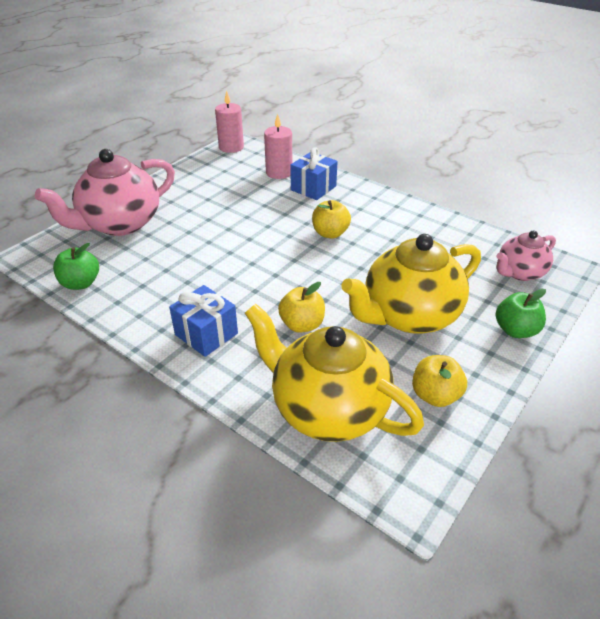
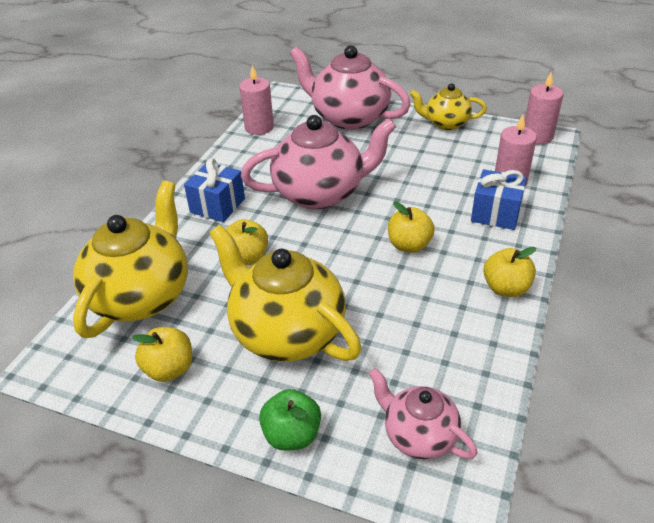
camera: 75 degrees right, 0 degrees up
(81, 283) = (259, 127): green apple -> pink candle
(178, 178) = (446, 123): none -> yellow teapot
(232, 264) = (320, 193): none -> pink teapot
(395, 205) = (506, 288): none -> yellow apple

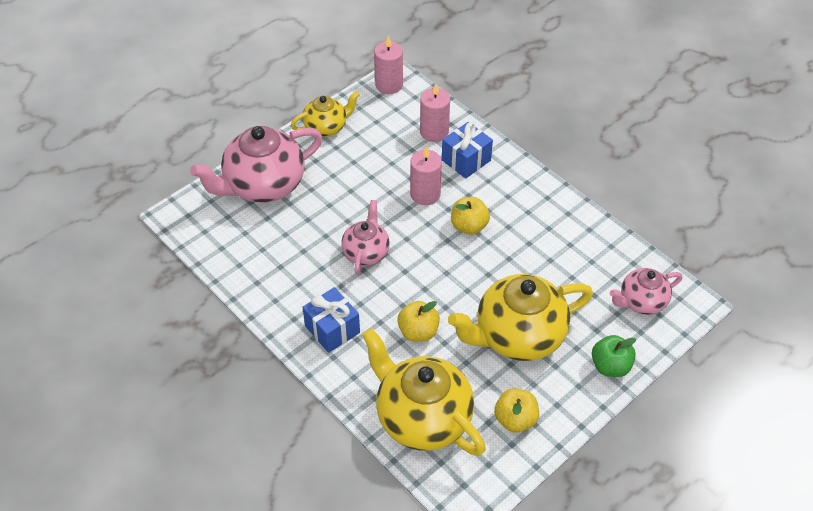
camera: 65 degrees left, 10 degrees up
(259, 127) = (225, 256): pink candle -> pink candle (425, 194)
(320, 193) = (366, 252): pink teapot -> pink teapot, size x0.56
(446, 123) = (326, 127): yellow teapot -> yellow teapot turned 150 degrees counterclockwise
(506, 288) = (545, 197): yellow apple -> none

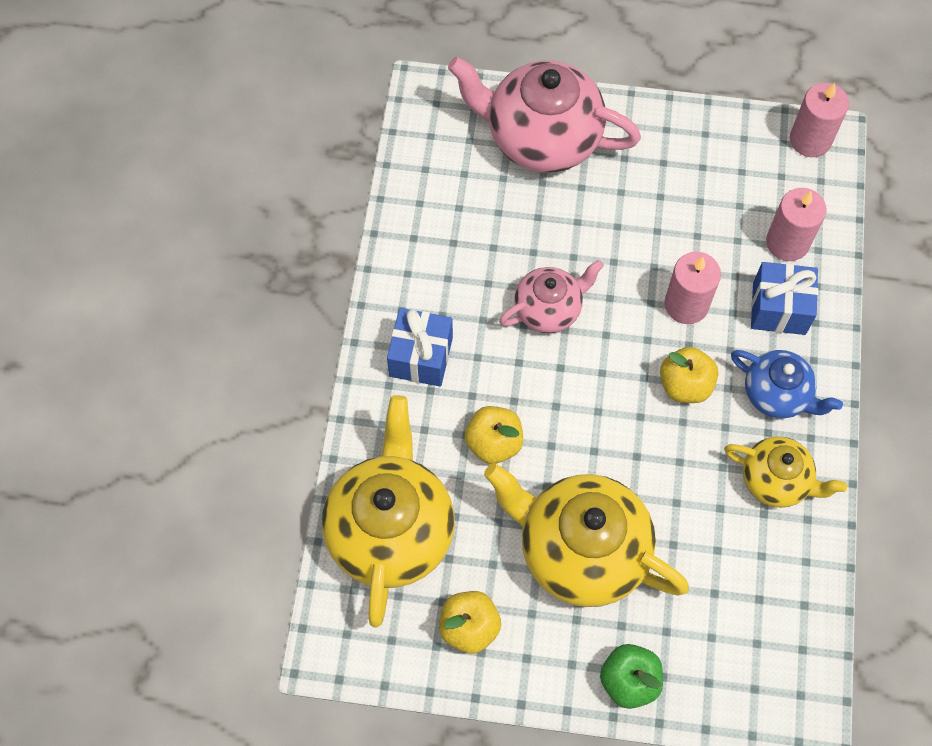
camera: 50 degrees right, 15 degrees up
(326, 127) = (682, 129): yellow teapot -> yellow teapot (776, 480)
(511, 194) = (777, 394): none -> blue teapot
(641, 302) = (754, 654): pink teapot -> none

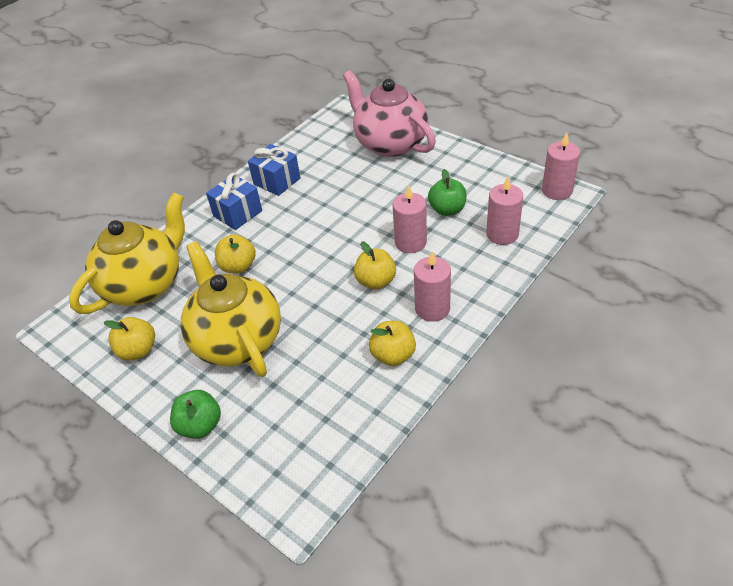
camera: 35 degrees right, 20 degrees down
(549, 309) = (326, 217): pink teapot -> none
(696, 230) = (447, 210): none -> green apple
(776, 480) = (393, 355): yellow teapot -> yellow apple
(777, 394) = (432, 309): blue teapot -> pink candle
(779, 308) = (470, 265): blue gift -> blue gift (277, 181)

